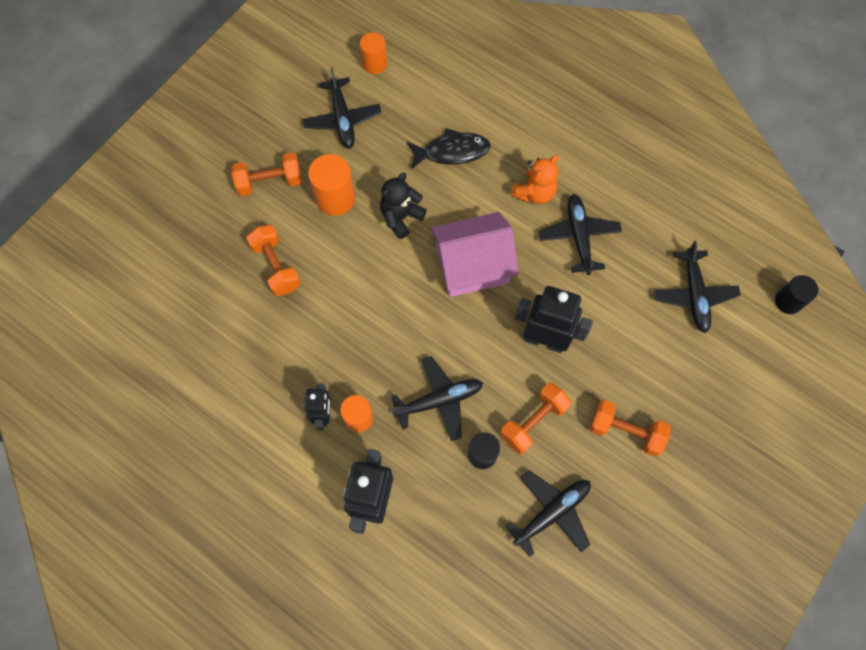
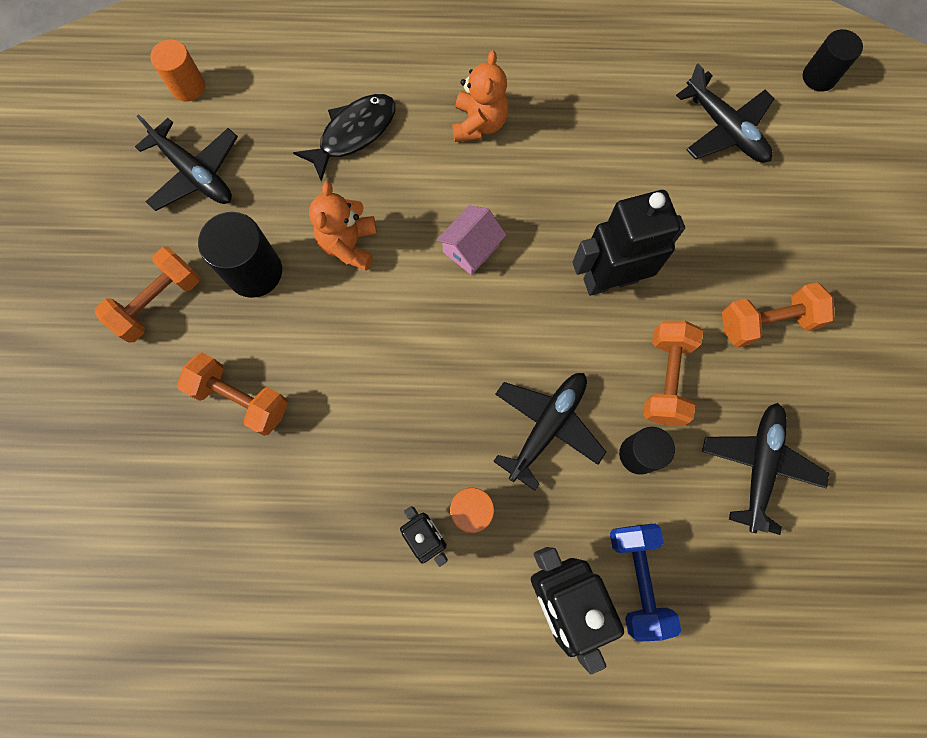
camera: 35 degrees left, 5 degrees up
(335, 198) = (254, 272): orange cylinder -> black cylinder
(401, 217) = (349, 245): black teddy bear -> orange teddy bear
(426, 523) = (637, 578): none -> blue dumbbell
(472, 266) = (471, 248): pink house -> pink house, size x0.52
(578, 236) = (561, 142): black plane -> none

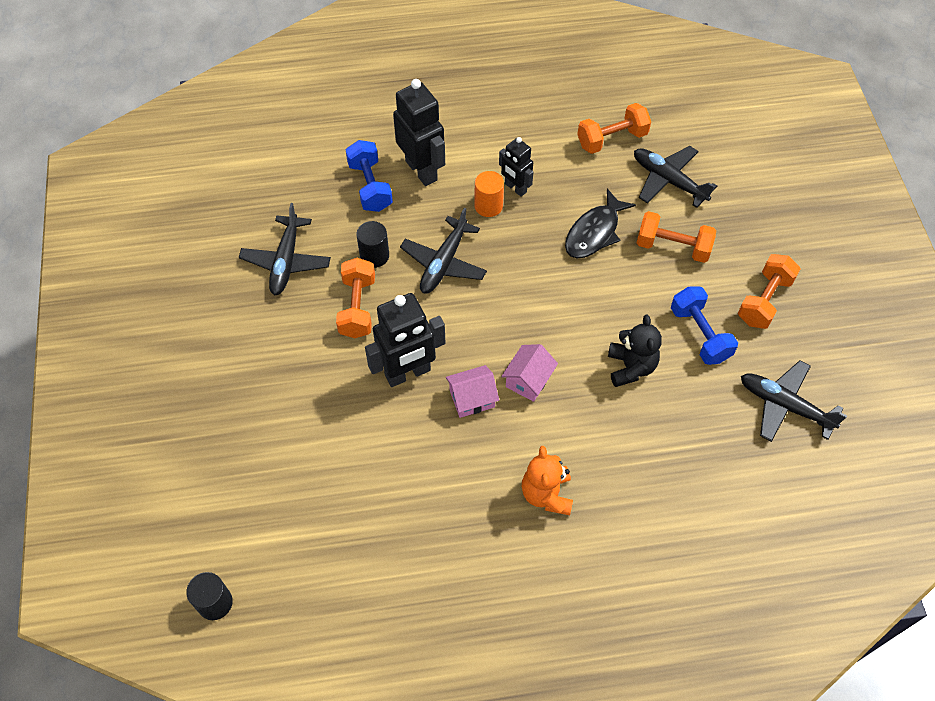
camera: 170 degrees right, 15 degrees down
(188, 87) = (831, 486): orange cylinder -> none
(254, 272) = (699, 334): black cylinder -> blue dumbbell
(349, 245) = (630, 367): orange teddy bear -> black teddy bear
(354, 134) = (659, 465): black fish -> black fish (594, 232)
(540, 237) = (472, 398): none -> pink house
(725, 129) = (311, 528): black plane -> black plane (668, 180)
(766, 322) = (277, 360): orange dumbbell -> orange dumbbell (612, 139)

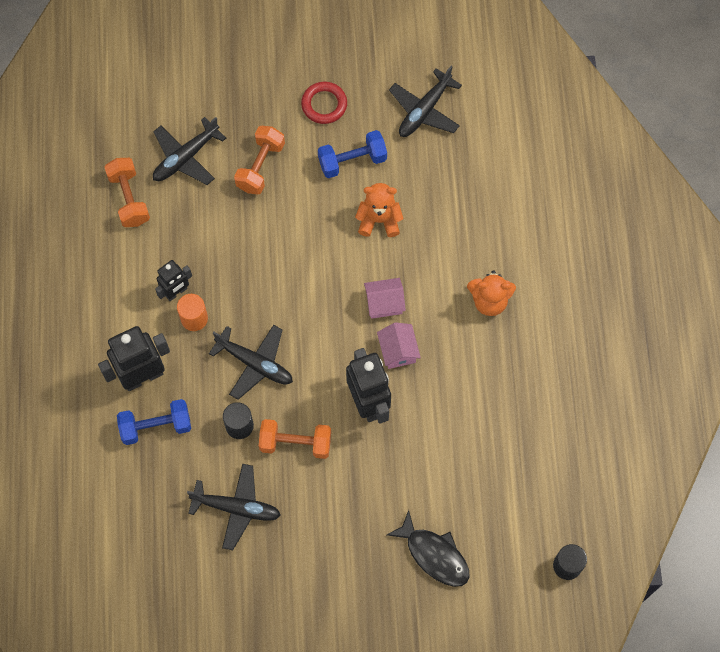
camera: 85 degrees left, 10 degrees up
(528, 380) = (384, 303): pink house -> pink house turned 45 degrees counterclockwise
(594, 232) = (236, 229): black fish -> black fish (434, 555)
(630, 367) = (379, 220): black teddy bear -> orange teddy bear
(764, 300) = (324, 104): orange dumbbell -> red ring

